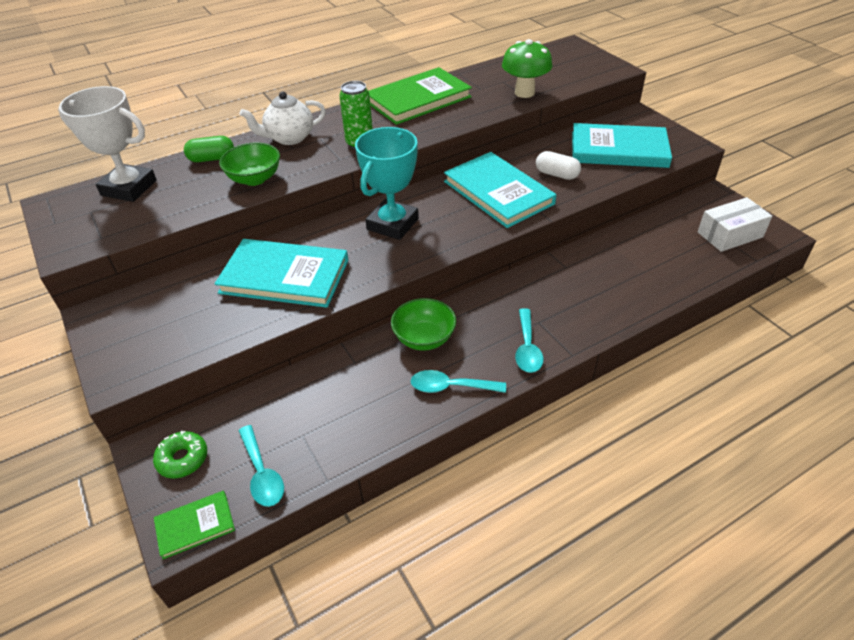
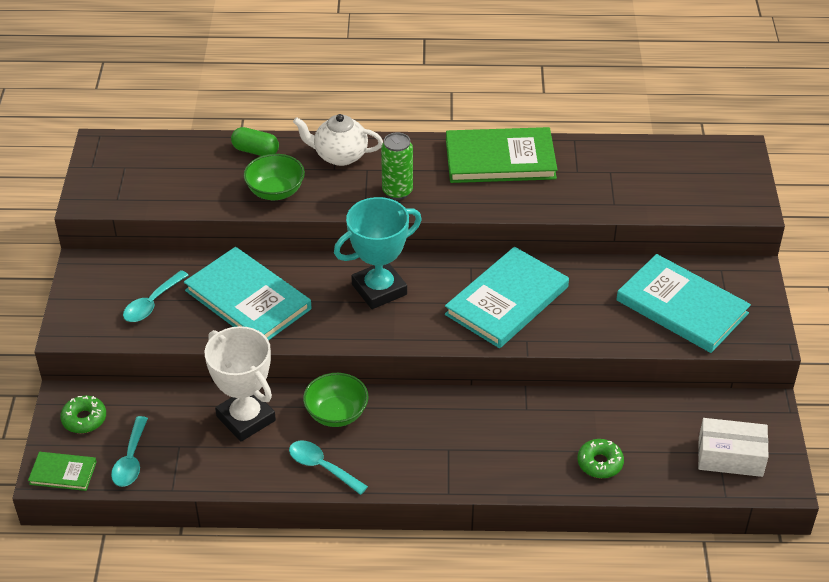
camera: 30 degrees right, 0 degrees up
(129, 188) = (168, 154): white trophy -> white trophy (246, 418)
(498, 193) = (507, 301): turquoise book -> turquoise book turned 45 degrees clockwise
(524, 93) = (617, 197): green mushroom -> none
(527, 348) = (415, 467): turquoise spoon -> turquoise spoon (152, 303)
(556, 174) = (585, 307): white capsule -> none
(655, 279) = (600, 463): none -> green donut

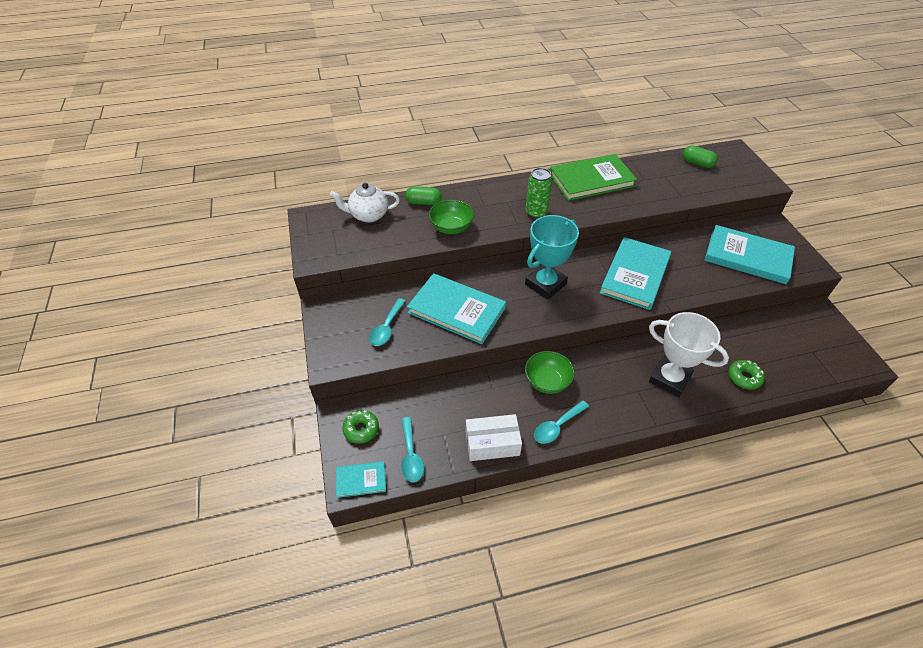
camera: 15 degrees left, 5 degrees up
(63, 473) = (361, 480): green book -> turquoise book
(246, 418) = (484, 400): white trophy -> white trophy (669, 379)
(322, 467) = (557, 426): turquoise spoon -> turquoise spoon turned 60 degrees counterclockwise
(339, 156) = (484, 196): white teapot -> white teapot (368, 215)
(669, 161) = (697, 163): none -> green capsule
(730, 457) = (822, 353): white box -> white box (492, 443)

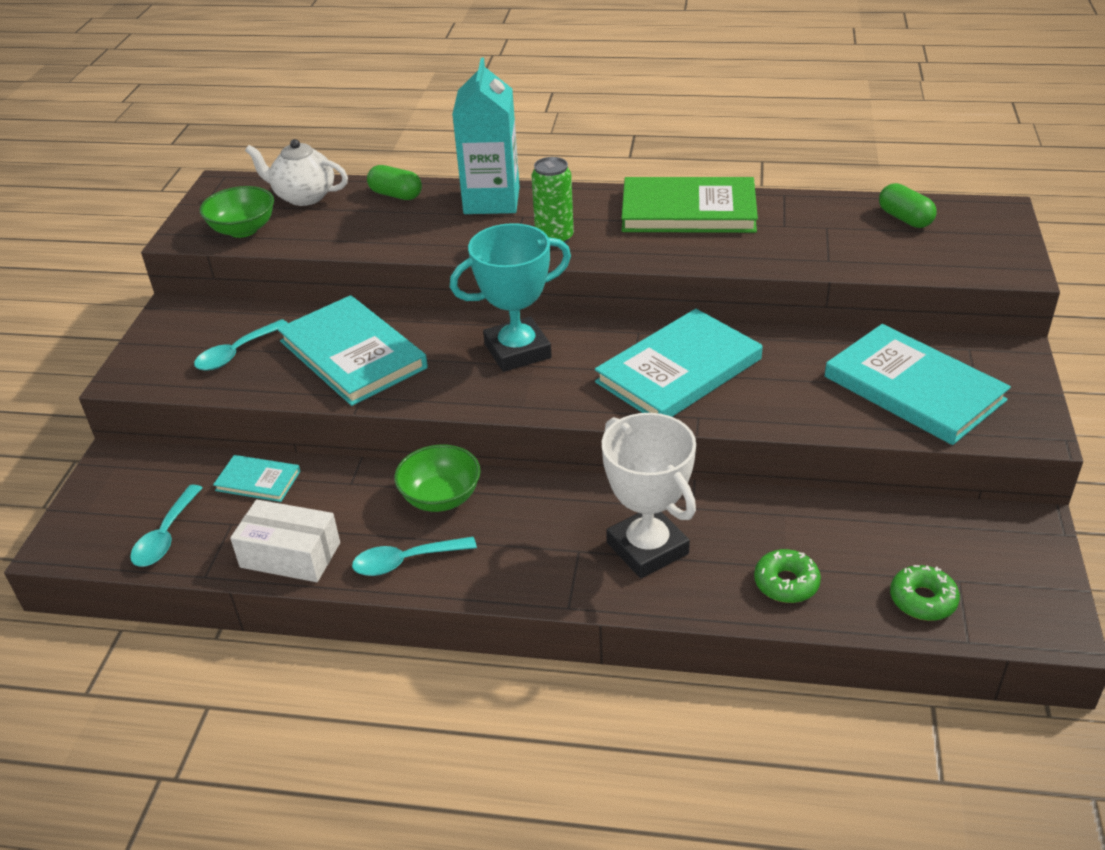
camera: 25 degrees right, 10 degrees down
(361, 429) = (127, 484): green donut -> green donut (922, 600)
(361, 480) = (77, 546): turquoise book -> turquoise book (258, 481)
(451, 228) = (407, 234): green bowl -> green bowl (243, 230)
(482, 195) = (491, 200): none -> turquoise carton

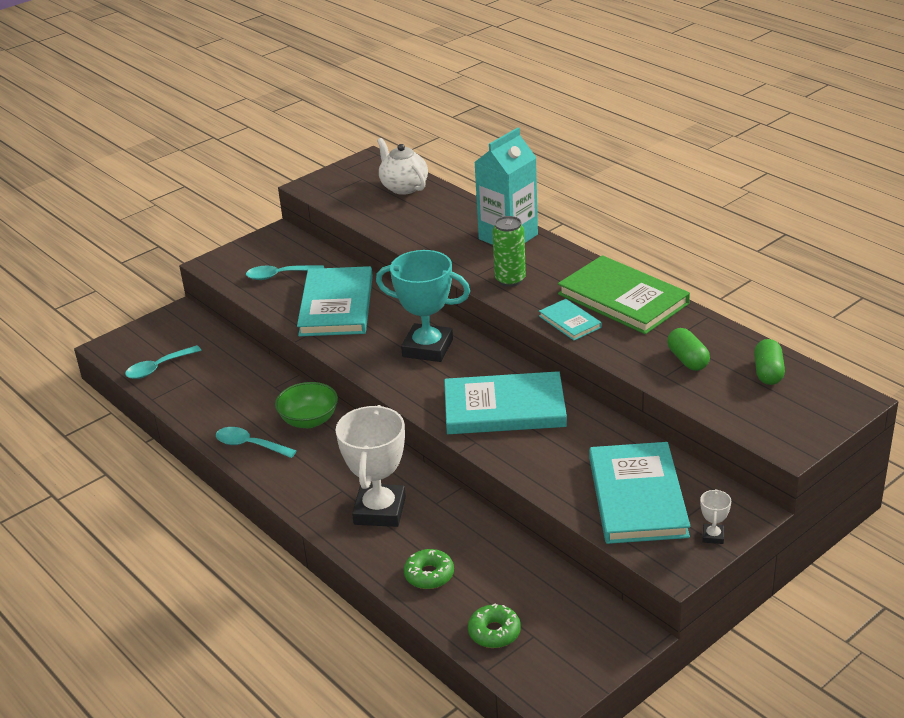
camera: 40 degrees right, 5 degrees down
(243, 230) = (344, 195): green bowl -> none
(258, 481) = (232, 361): turquoise book -> turquoise book (570, 322)
(290, 555) = (201, 410): white box -> none
(396, 195) = (457, 208): green capsule -> green capsule (687, 360)
(1021, 388) = (713, 536): none -> white trophy

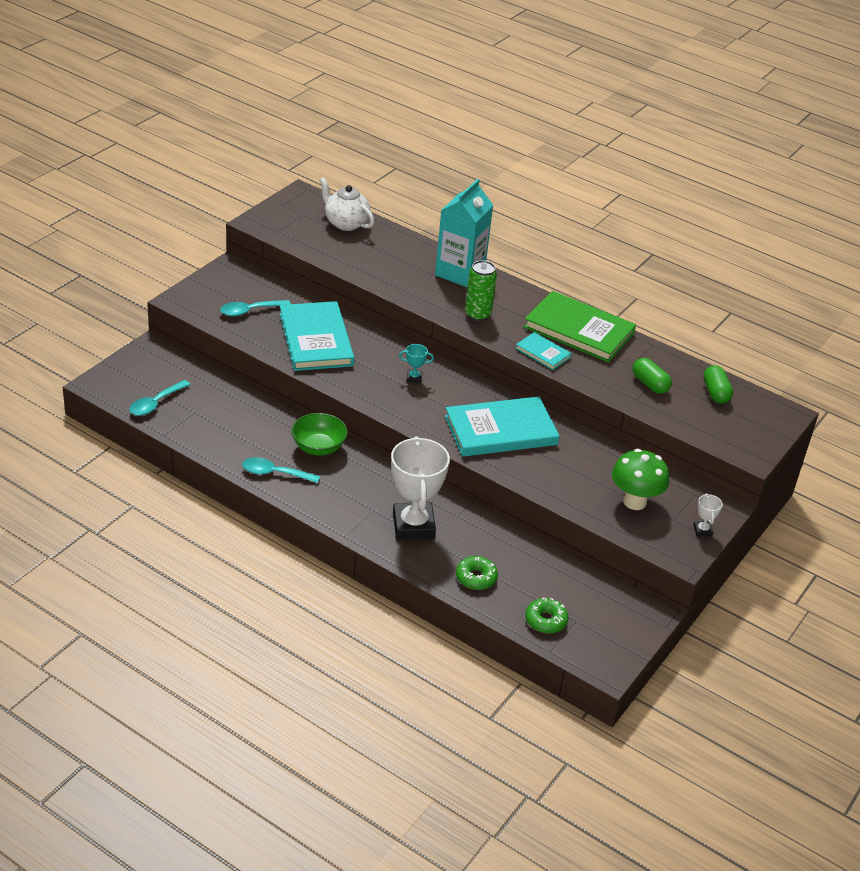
camera: 20 degrees left, 5 degrees up
(427, 348) = (414, 378): turquoise trophy -> turquoise trophy, size x0.41
(637, 497) = (634, 502): turquoise book -> green mushroom

